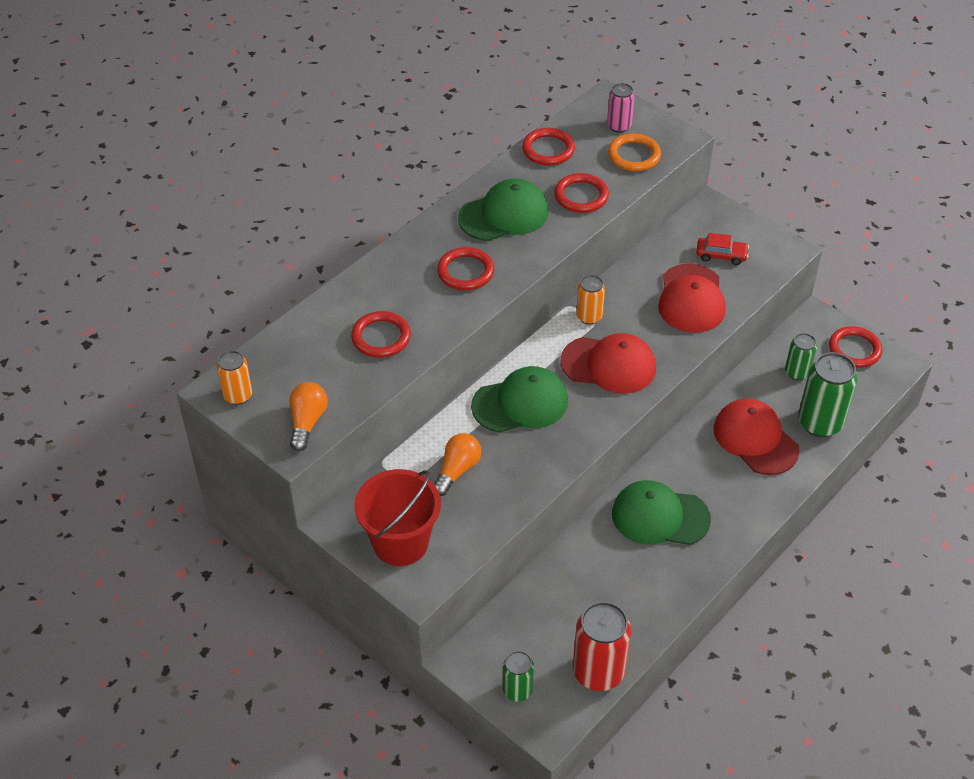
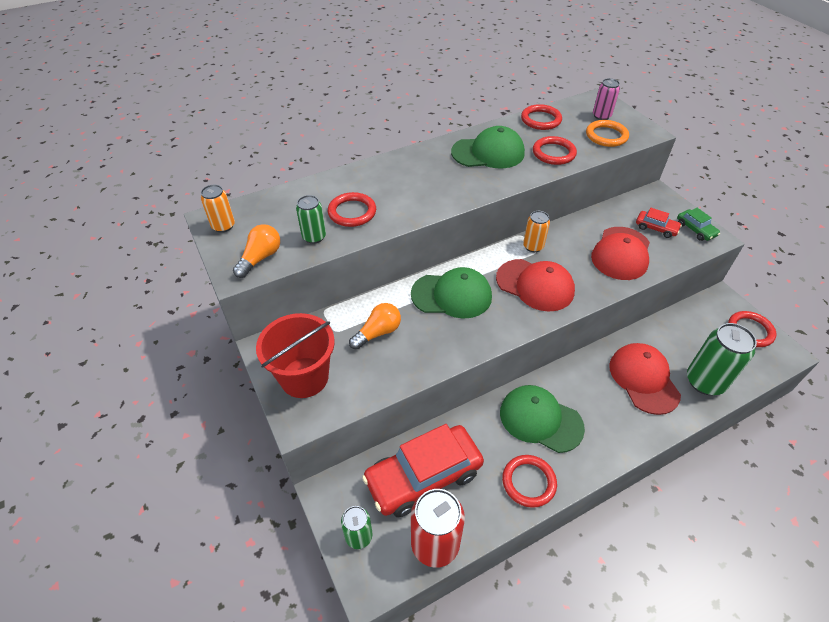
camera: 20 degrees right, 0 degrees up
(465, 272) = (440, 183): red ring -> red ring (528, 482)
(558, 612) = (423, 476): none -> red car
(765, 245) = (695, 229): none -> green car
(797, 372) = (694, 336): green can -> green can (314, 237)

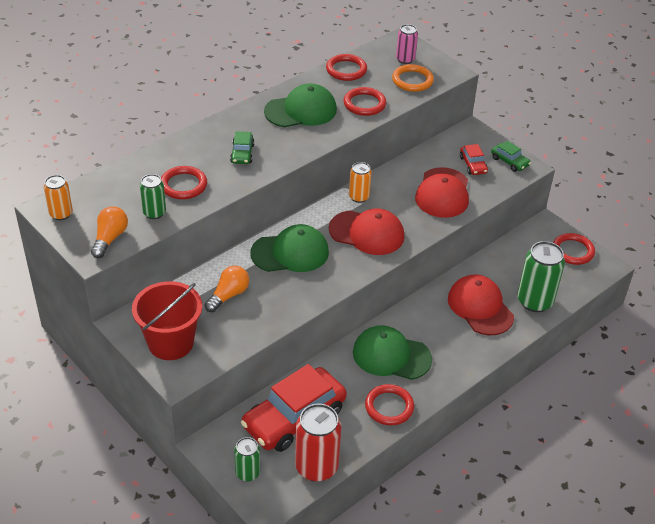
camera: 15 degrees left, 5 degrees down
(419, 187) = (242, 153): none -> green car
(656, 228) = (473, 165): red car -> red car turned 60 degrees clockwise

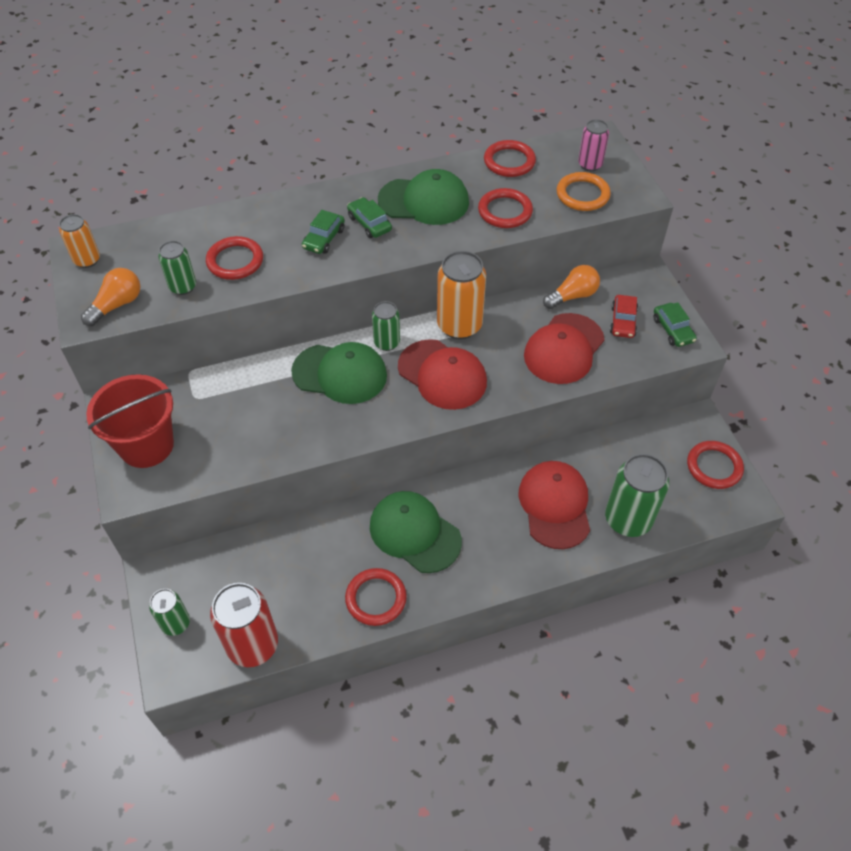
camera: 25 degrees right, 10 degrees up
(228, 295) = (241, 406): orange light bulb -> orange light bulb (572, 296)
(270, 135) = (369, 223): none -> green car
(294, 418) = (263, 573): red car -> none
(312, 222) = (387, 342): none -> green can
(359, 197) = (459, 325): orange can -> orange can, size x1.75

